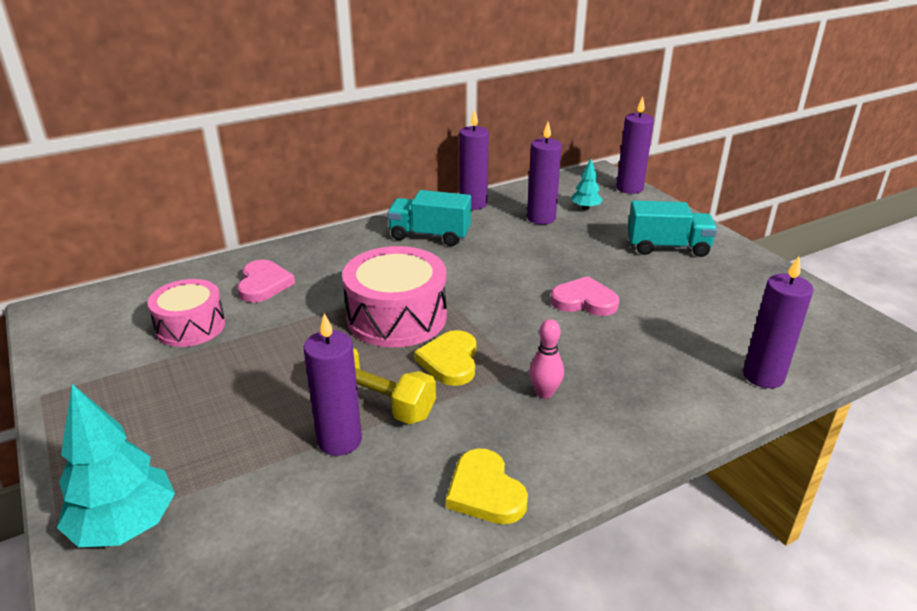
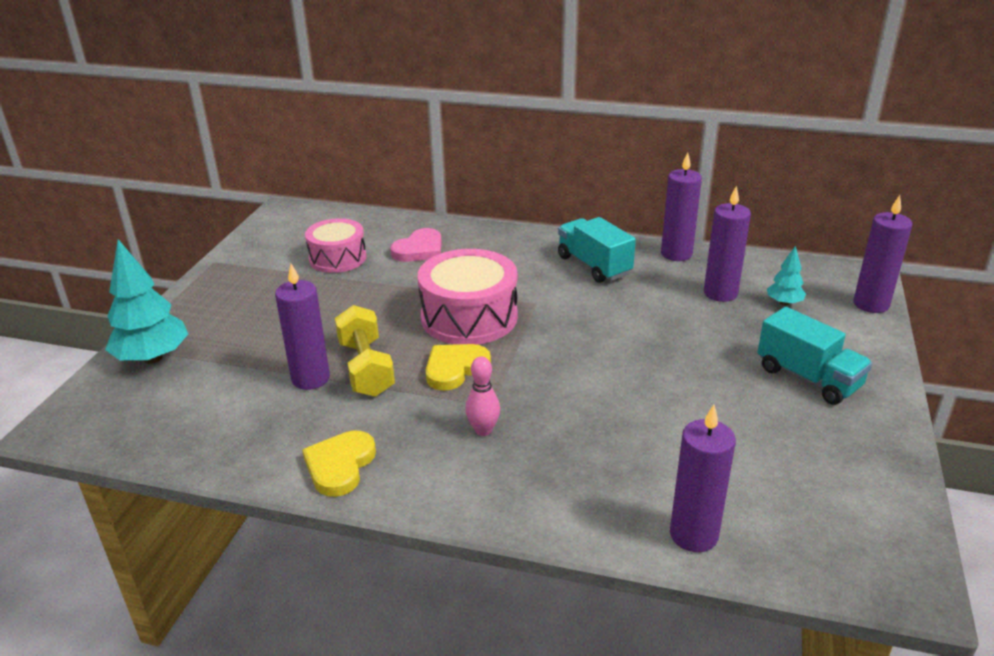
camera: 45 degrees right, 0 degrees up
(584, 301) = (636, 381): pink heart -> none

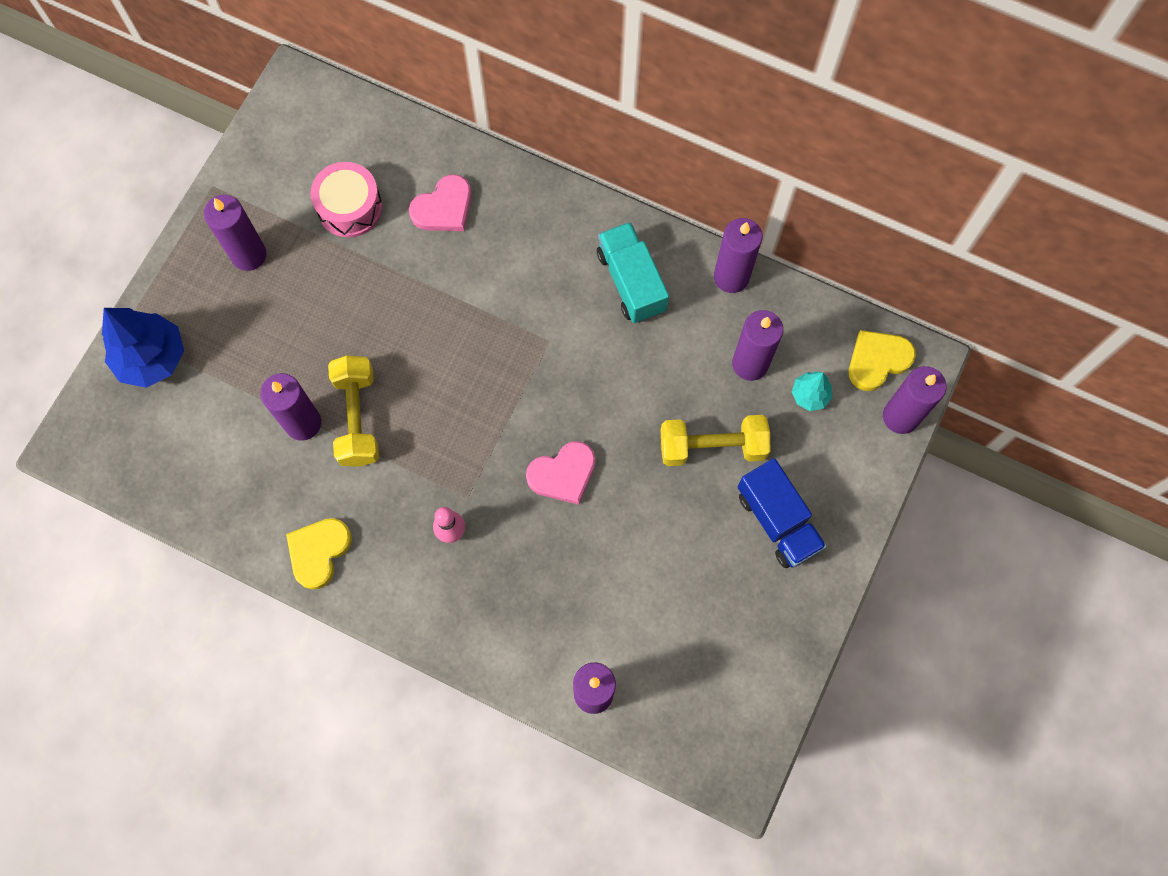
camera: 10 degrees right, 40 degrees up
(153, 358) = (152, 358): turquoise tree -> blue tree
(249, 291) = (249, 255): none -> purple candle
(455, 368) = (443, 436): yellow heart -> yellow heart (877, 360)
(469, 317) = (473, 352): pink drum -> none
(583, 376) = (563, 474): none -> pink heart
(716, 342) = (712, 447): none -> yellow dumbbell
(808, 378) = (777, 521): turquoise truck -> blue truck

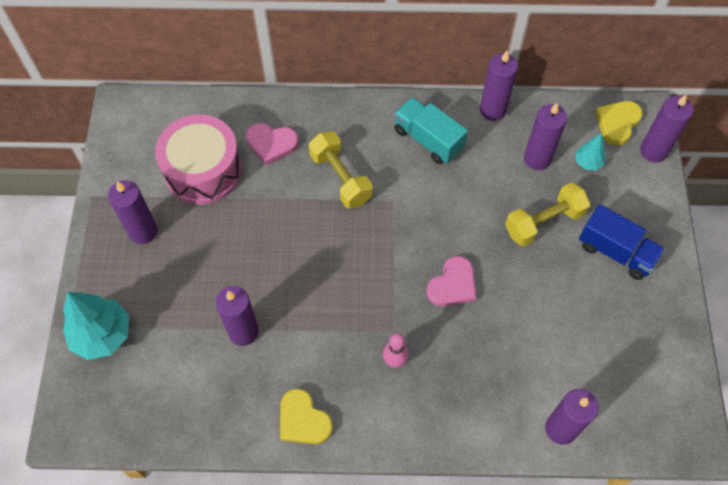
camera: 25 degrees left, 10 degrees down
(152, 358) = (102, 335): blue tree -> turquoise tree
(319, 552) = (303, 420): yellow heart -> yellow heart turned 45 degrees counterclockwise
(350, 207) = (203, 170): pink drum -> pink drum, size x1.52
(357, 418) = (282, 310): yellow dumbbell -> yellow dumbbell (340, 178)
(444, 208) = (271, 144): pink heart -> pink heart turned 75 degrees clockwise

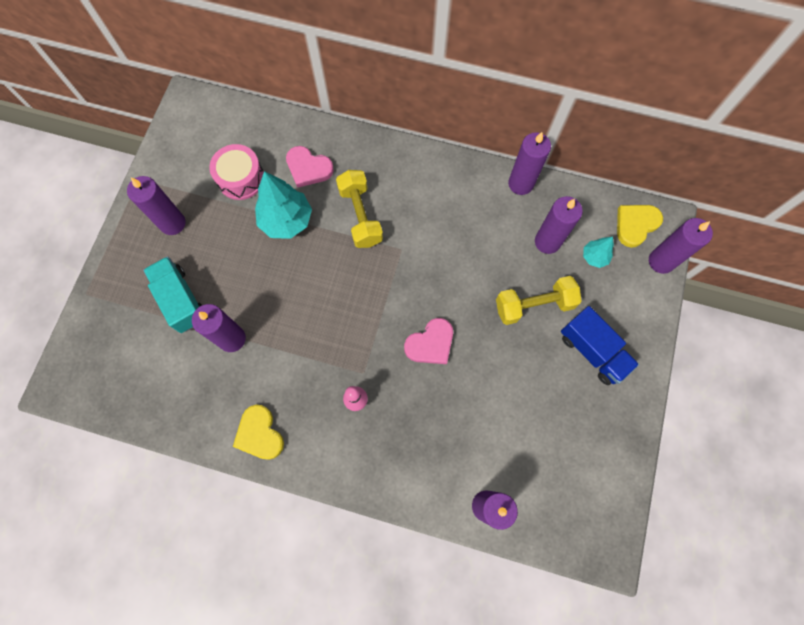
camera: 15 degrees right, 10 degrees up
(102, 335) = (111, 309): turquoise tree -> turquoise tree (286, 220)
(203, 170) = (241, 178): pink drum -> pink drum, size x0.66
(428, 140) = (451, 198): turquoise truck -> turquoise truck (181, 300)

